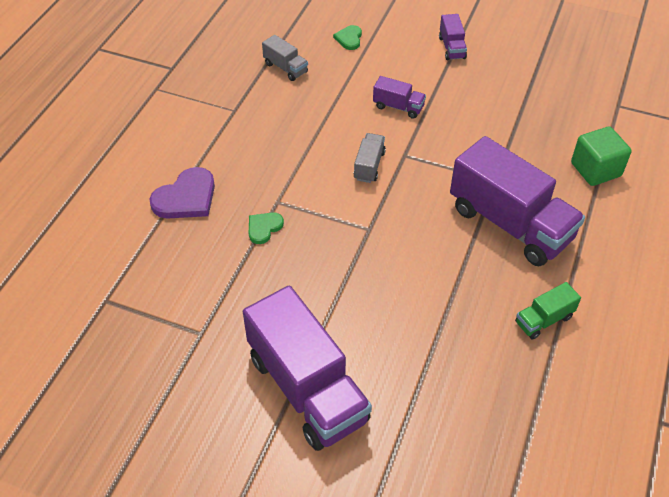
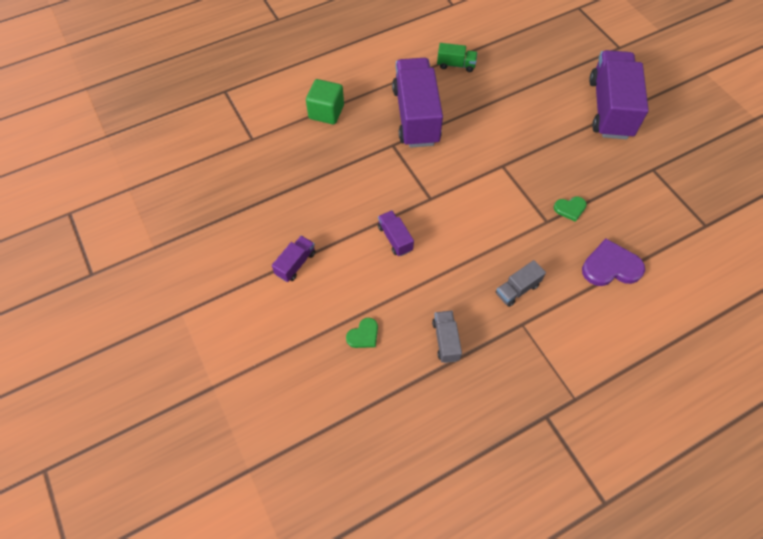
camera: 140 degrees left, 10 degrees up
(369, 166) = (462, 206): grey truck -> grey truck (517, 289)

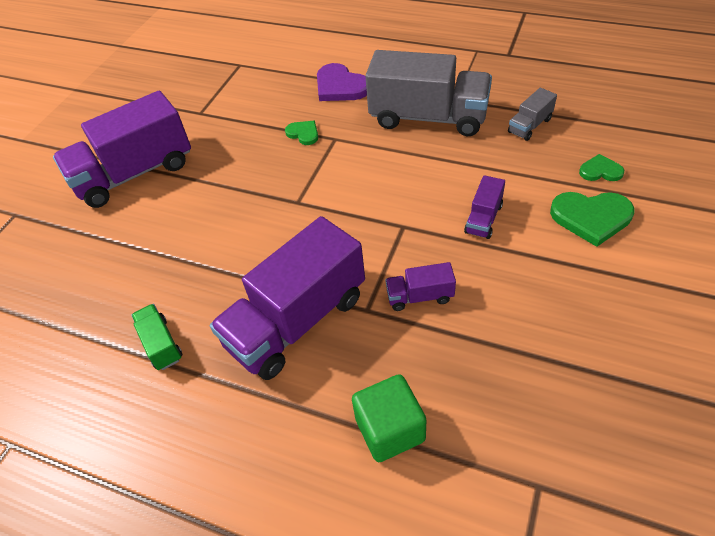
camera: 125 degrees left, 10 degrees down
(295, 264) = (617, 271): purple truck -> purple truck (420, 296)
(338, 290) = (591, 217): none -> green heart
(517, 289) = (428, 117): grey truck -> grey truck, size x2.26

